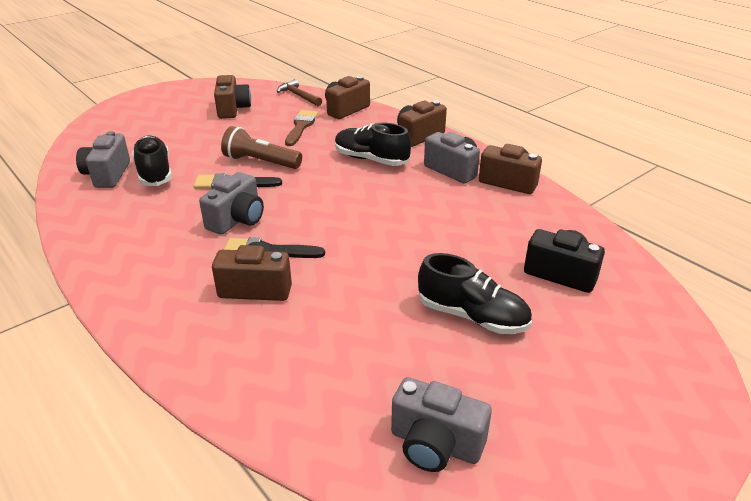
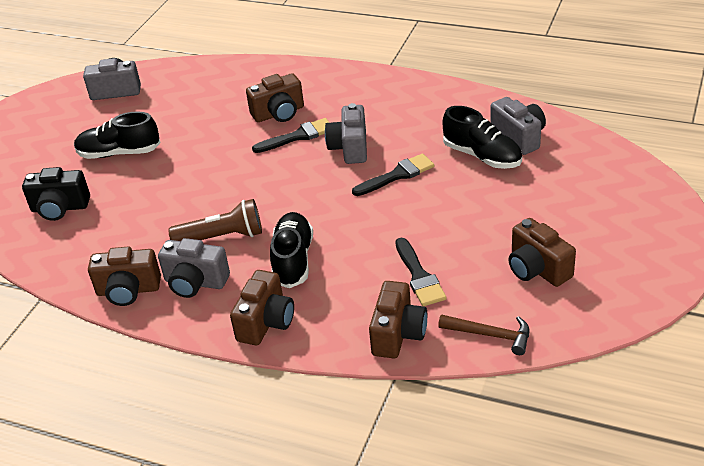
camera: 155 degrees right, 5 degrees up
(260, 162) = (402, 208): brown flashlight -> brown flashlight (222, 237)
(301, 126) = (419, 276): brown brush -> black brush
(371, 159) = (293, 260): black shoe -> black shoe turned 90 degrees counterclockwise

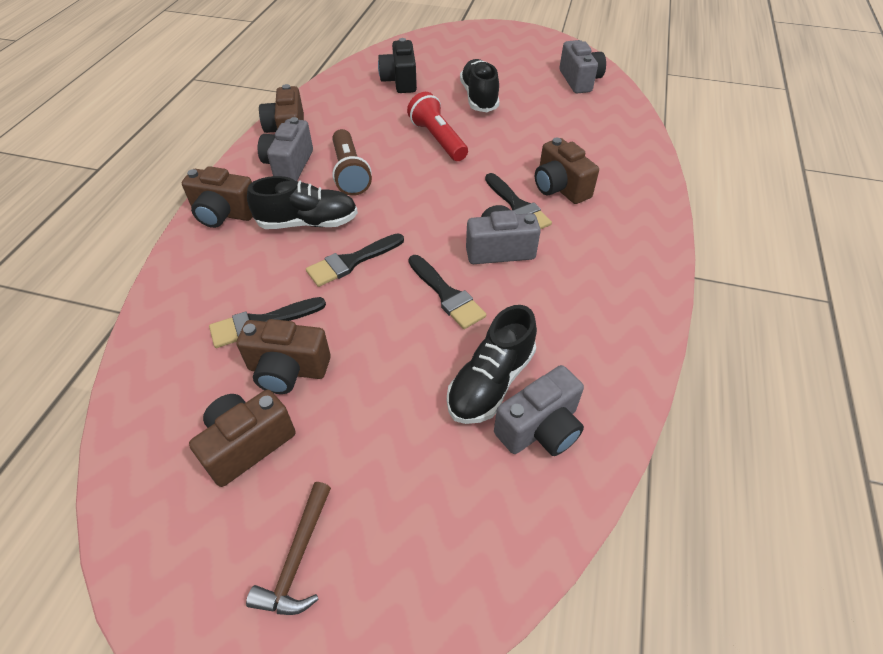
camera: 80 degrees right, 10 degrees up
(184, 180) = (437, 139): none -> red flashlight
(351, 228) = (351, 262): none -> black brush
(398, 334) = (176, 309): brown camera -> brown camera (287, 370)
(490, 335) = (146, 392): brown hammer -> brown hammer (297, 558)

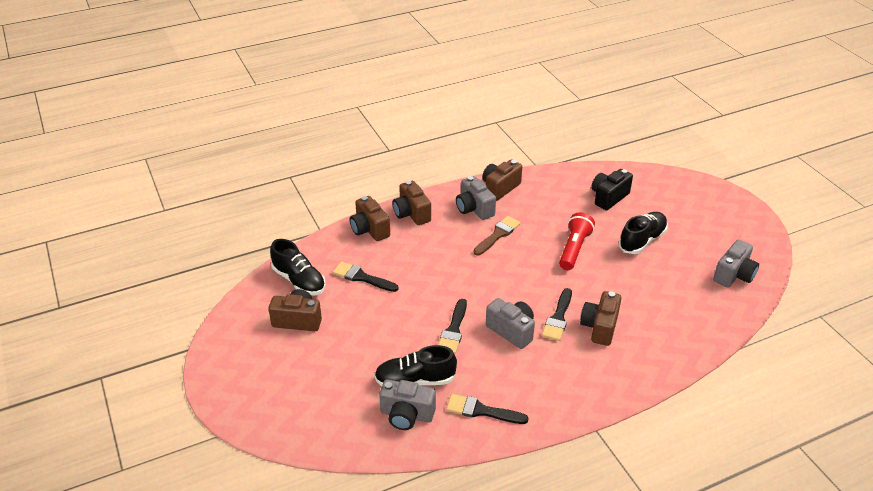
camera: 50 degrees right, 10 degrees down
(287, 370) = (346, 305): brown camera -> brown camera (369, 229)
(289, 165) = (474, 209): grey camera -> grey camera turned 90 degrees counterclockwise
(297, 558) = (265, 372): brown hammer -> none
(308, 222) = (441, 246): black shoe -> black shoe (299, 281)
(350, 173) = (498, 235): brown flashlight -> brown brush
(351, 262) = (434, 280): black brush -> black brush (481, 411)

